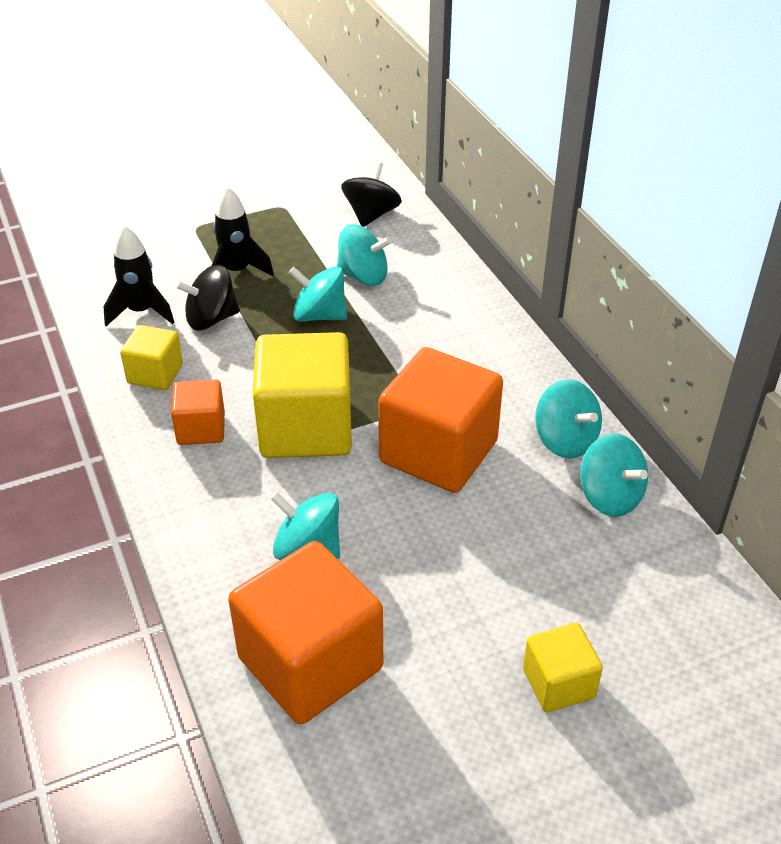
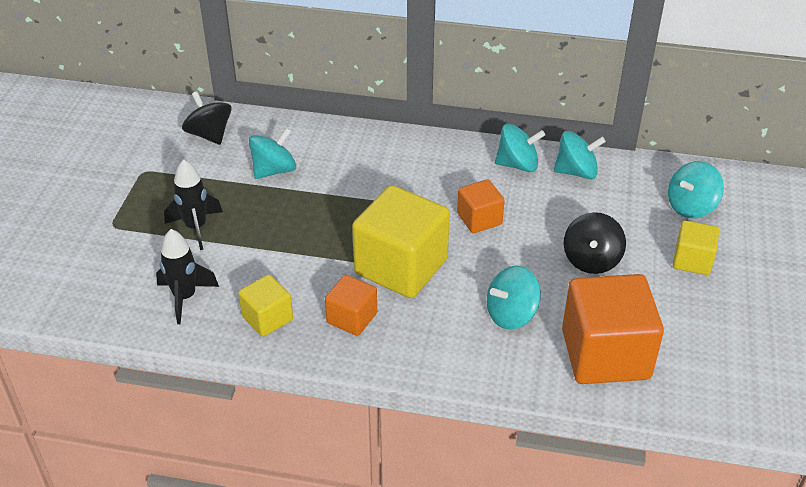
camera: 55 degrees left, 0 degrees up
(211, 319) = (236, 264): black spinning top -> black spinning top (591, 260)
(319, 315) = (293, 209): turquoise spinning top -> turquoise spinning top (691, 207)
(438, 452) = (479, 219): orange cube -> orange cube, size x0.52

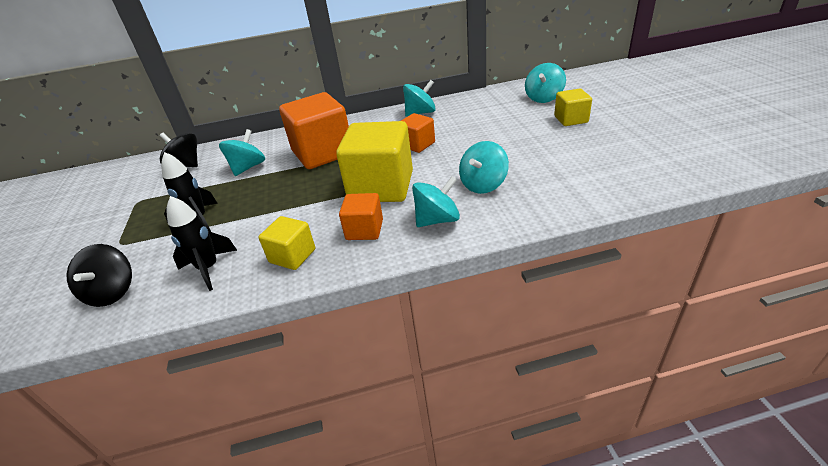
camera: 20 degrees left, 5 degrees down
(576, 172) = (460, 105): turquoise spinning top -> turquoise spinning top (437, 220)
(591, 260) = (509, 139): black spinning top -> black spinning top (112, 292)
(605, 354) = (568, 182): orange cube -> orange cube (322, 153)

